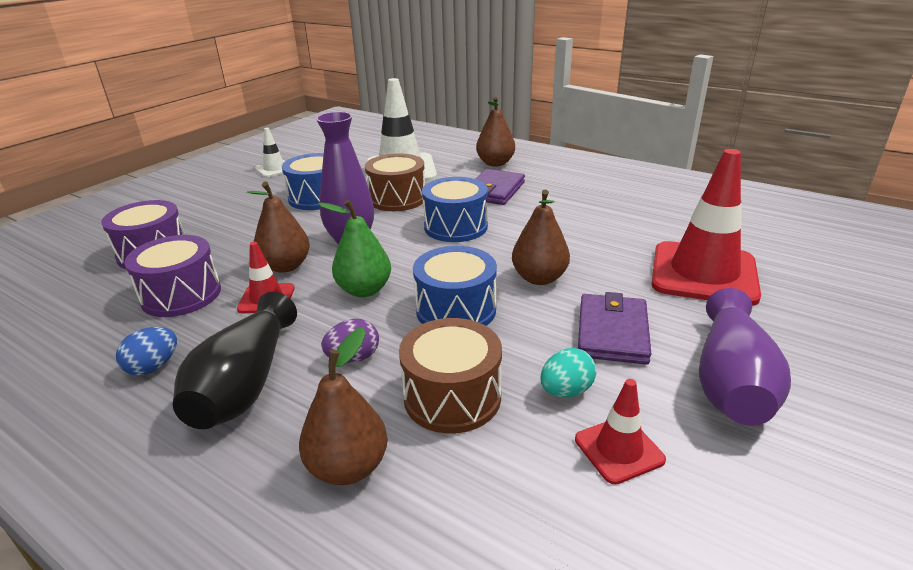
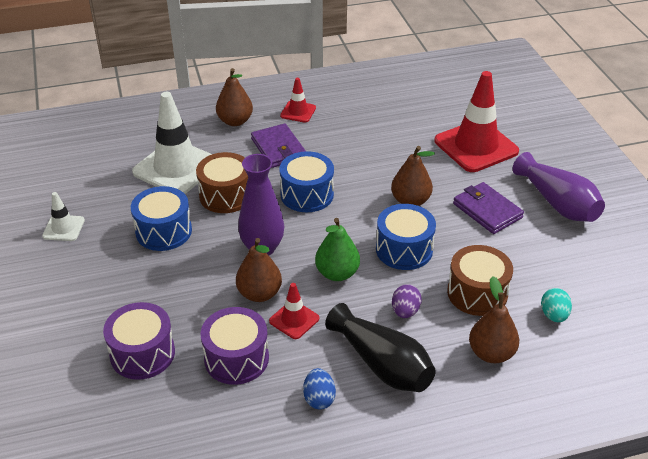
camera: 50 degrees left, 10 degrees up
(566, 391) = (512, 254): turquoise egg -> turquoise egg (554, 315)
(619, 449) = (563, 264): red traffic cone -> red traffic cone (298, 112)

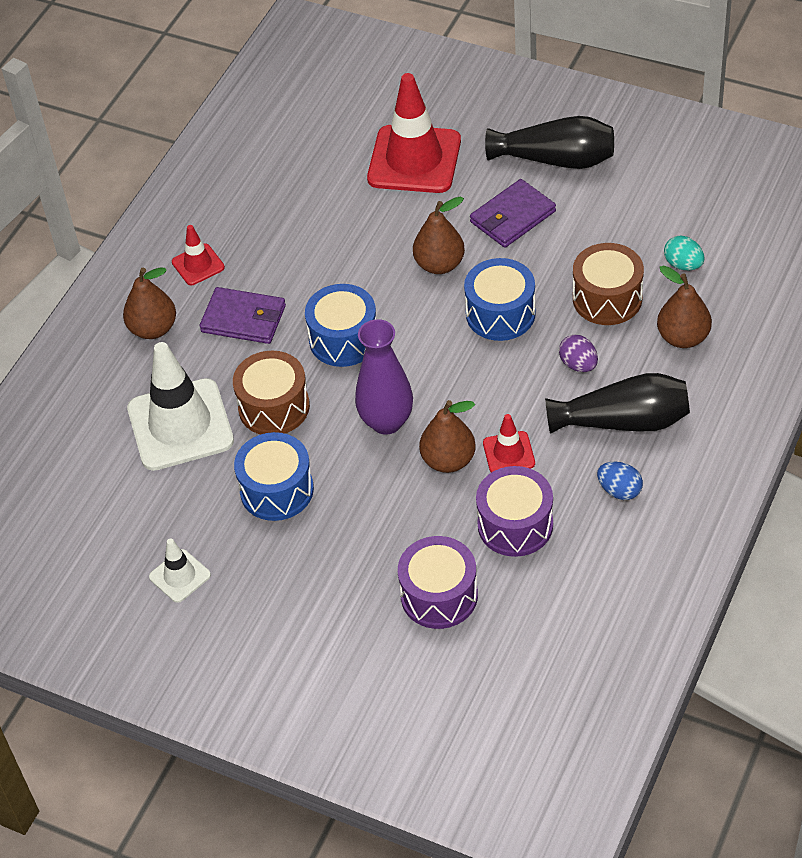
camera: 45 degrees left, 10 degrees up
(337, 273) = (481, 384): green pear -> none
(487, 211) = (512, 217): purple wallet -> purple wallet turned 45 degrees counterclockwise
(557, 203) = (556, 159): purple vase -> black vase

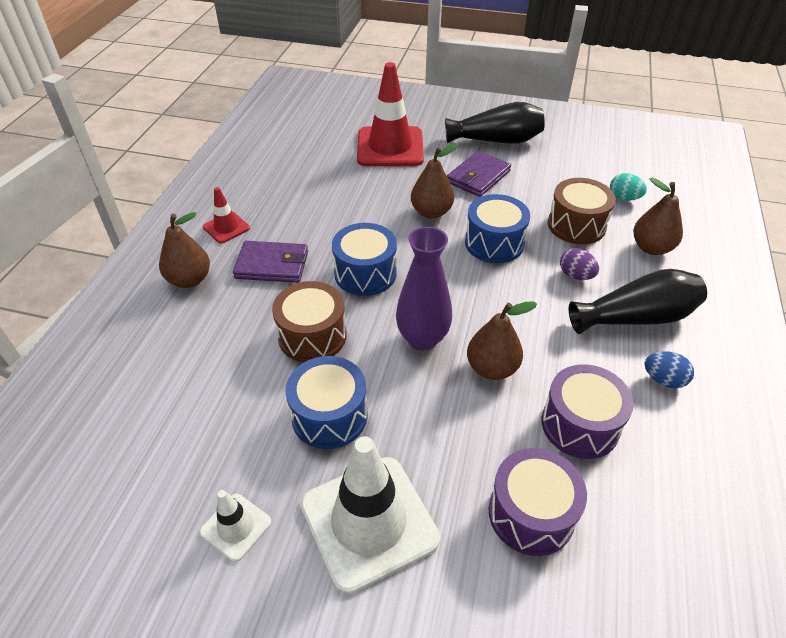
camera: 15 degrees left, 5 degrees down
(180, 425) = (222, 361): white traffic cone -> white traffic cone (369, 522)
(509, 453) = (546, 356): red traffic cone -> none

